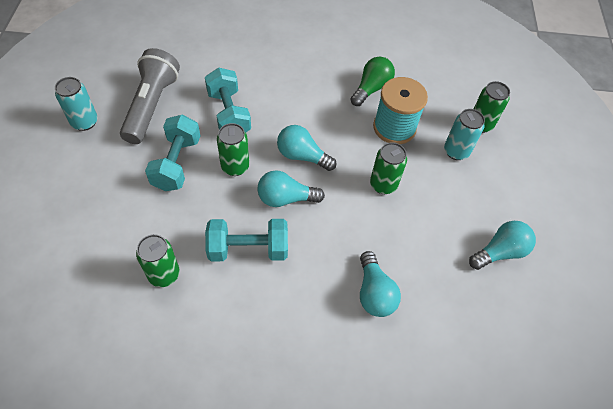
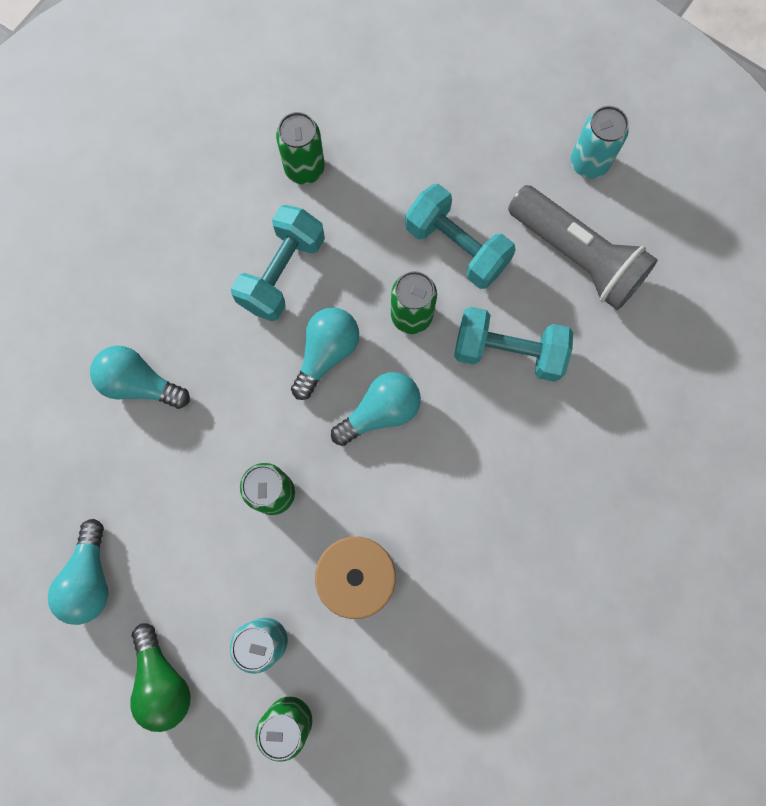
camera: 125 degrees right, 20 degrees up
(371, 88) = (449, 591): green light bulb -> green light bulb (163, 681)

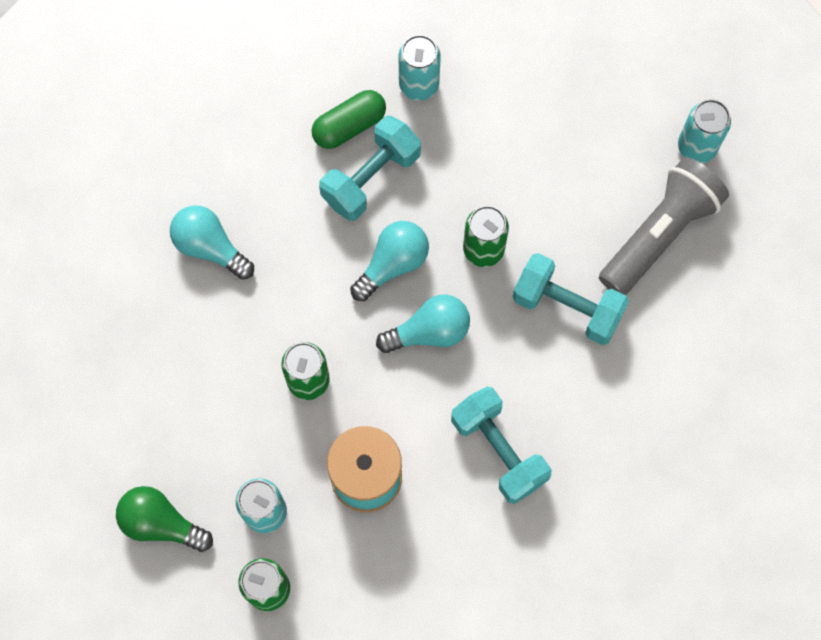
camera: 15 degrees right, 5 degrees down
(90, 578) = (118, 413): turquoise light bulb -> none
(163, 681) = (161, 523): green light bulb -> green light bulb turned 120 degrees clockwise
(247, 226) = (349, 126): none -> green capsule
(304, 169) = (419, 85): green can -> turquoise can
(456, 247) = (545, 195): turquoise dumbbell -> turquoise dumbbell (499, 450)
(577, 256) = (659, 234): grey flashlight -> grey flashlight turned 105 degrees counterclockwise

